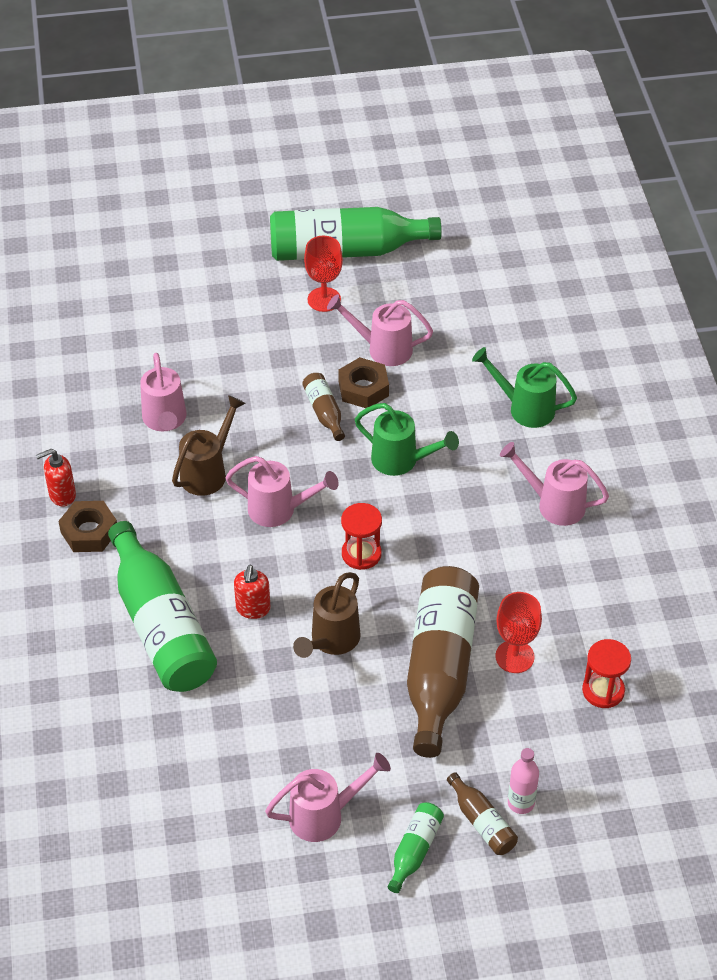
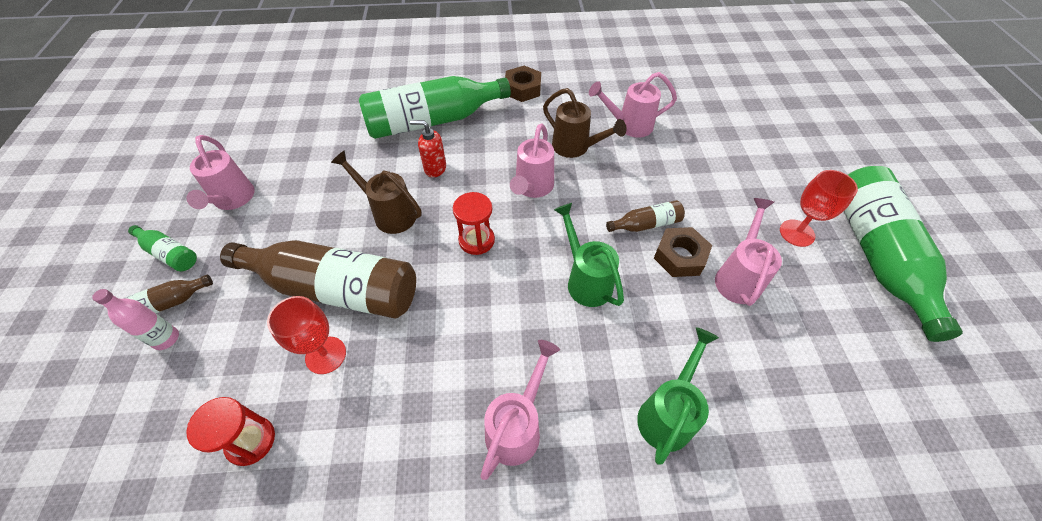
camera: 95 degrees right, 5 degrees up
(62, 495) = (556, 77): red soap dispenser -> none
(401, 461) = (585, 280): green watering can -> green watering can turned 120 degrees clockwise

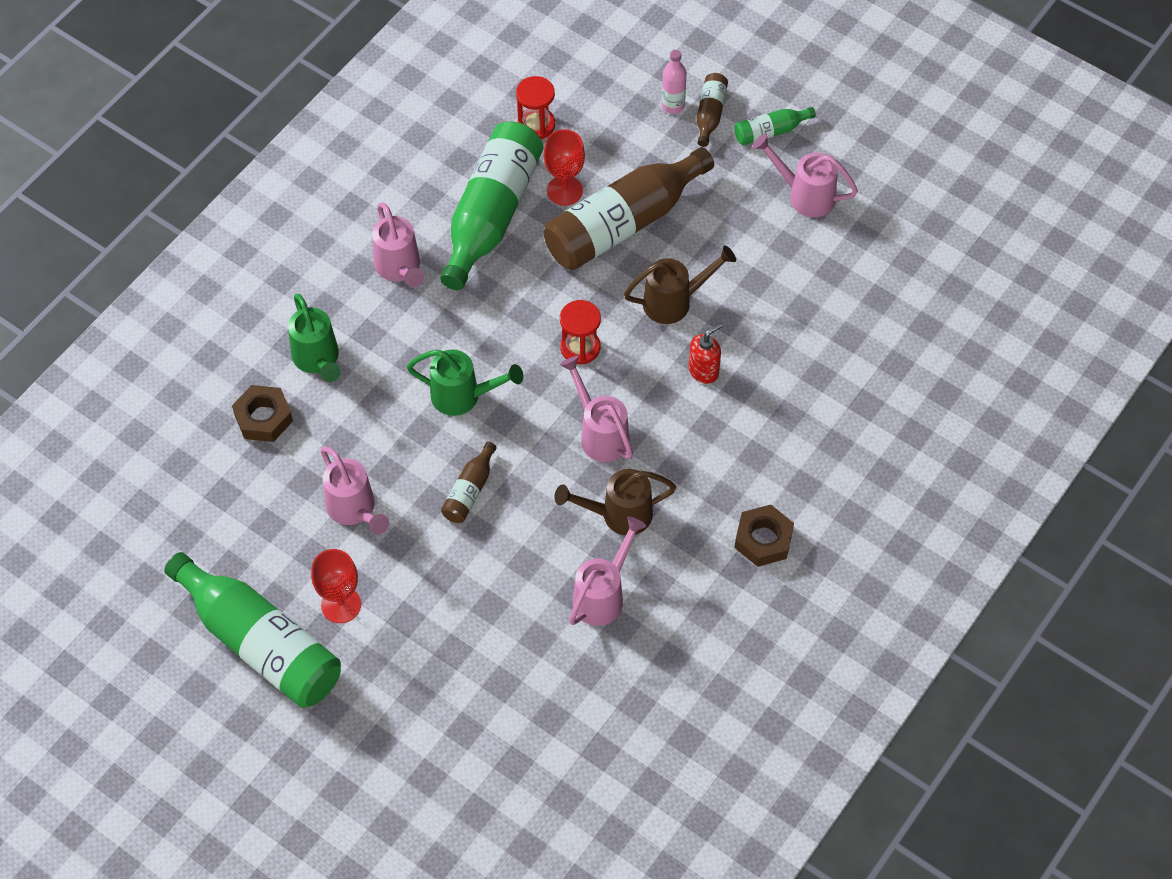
camera: 130 degrees right, 5 degrees up
(432, 121) = (783, 413): green bottle -> green bottle (491, 214)
(680, 256) = (414, 485): brown nut -> brown nut (263, 418)

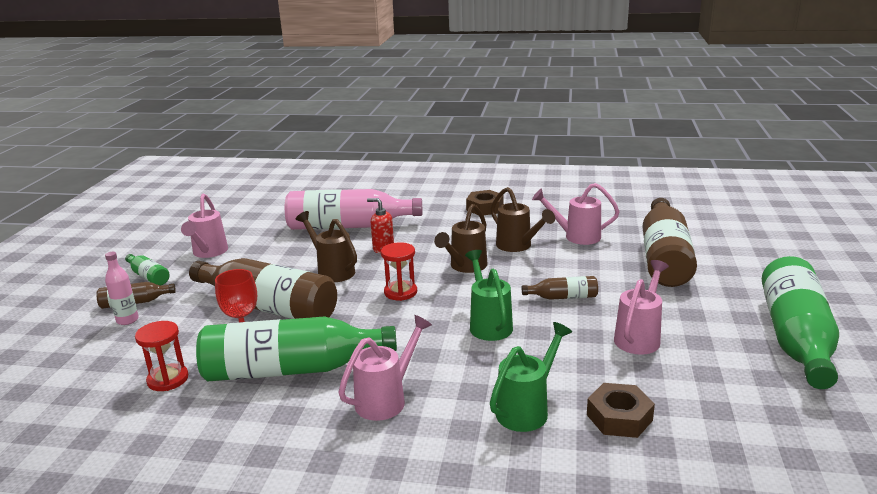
camera: 115 degrees left, 35 degrees down
(341, 605) = (715, 316): red goblet -> none
(487, 653) = (664, 257): none -> brown bottle
(600, 434) = (465, 267): pink watering can -> brown watering can
(798, 357) = (348, 226): none -> pink bottle

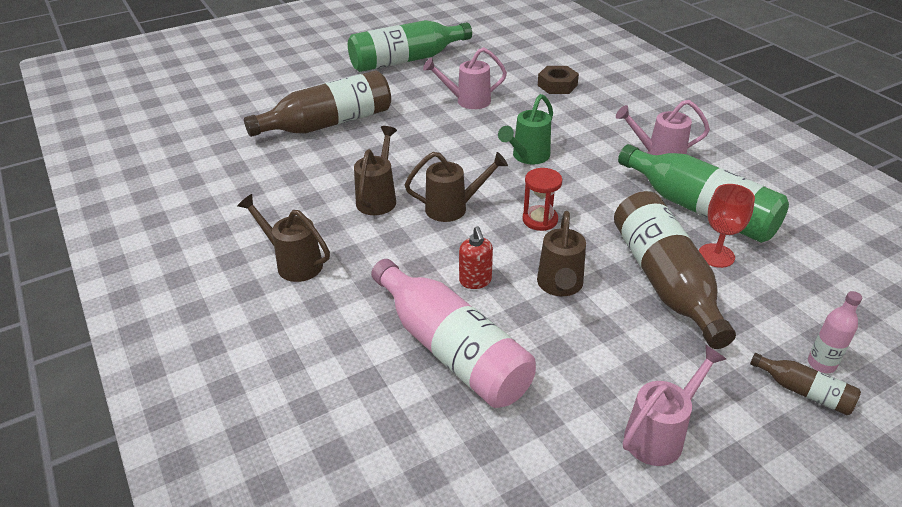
camera: 130 degrees left, 15 degrees up
(148, 276) = (768, 439): green bottle -> none
(168, 379) = (804, 259): red hourglass -> none
(485, 208) = (294, 263): brown nut -> brown watering can
(527, 409) = (592, 110): green watering can -> none
(563, 297) = (449, 143): brown bottle -> none
(576, 237) = (324, 175): pink watering can -> none

